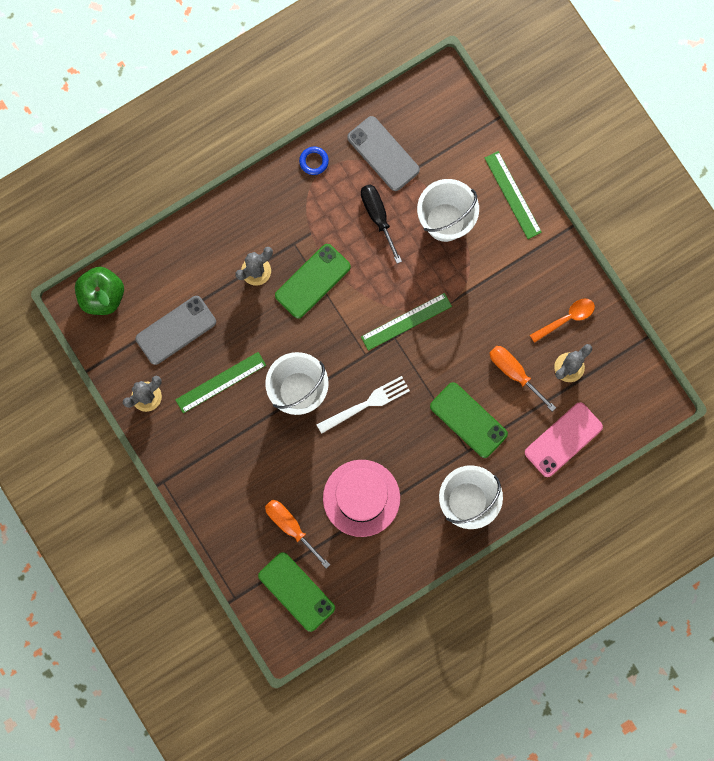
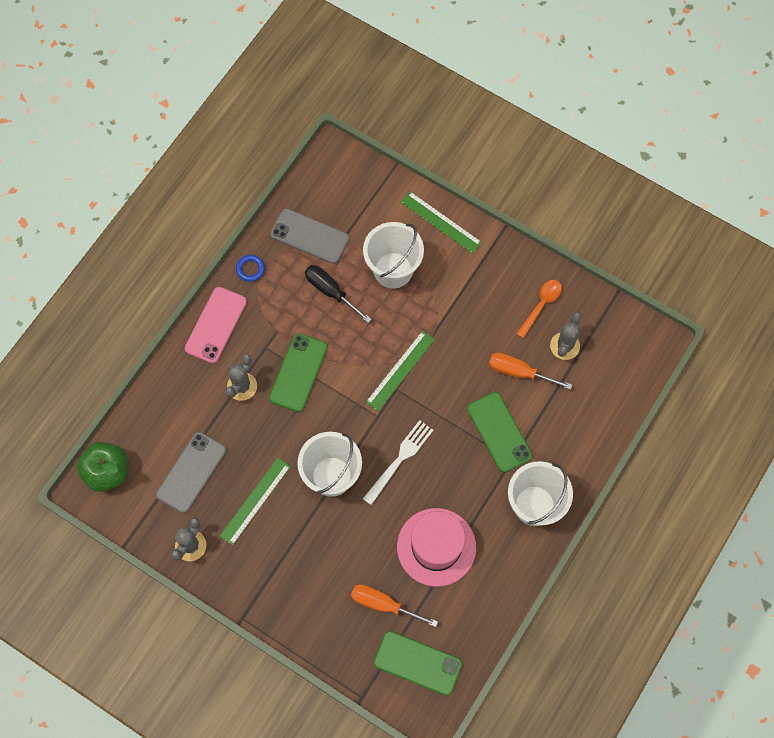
camera: 25 degrees left, 10 degrees down
(468, 420) = (499, 432): green phone -> green phone turned 45 degrees clockwise
(563, 439) = (592, 411): pink phone -> pink phone (215, 325)

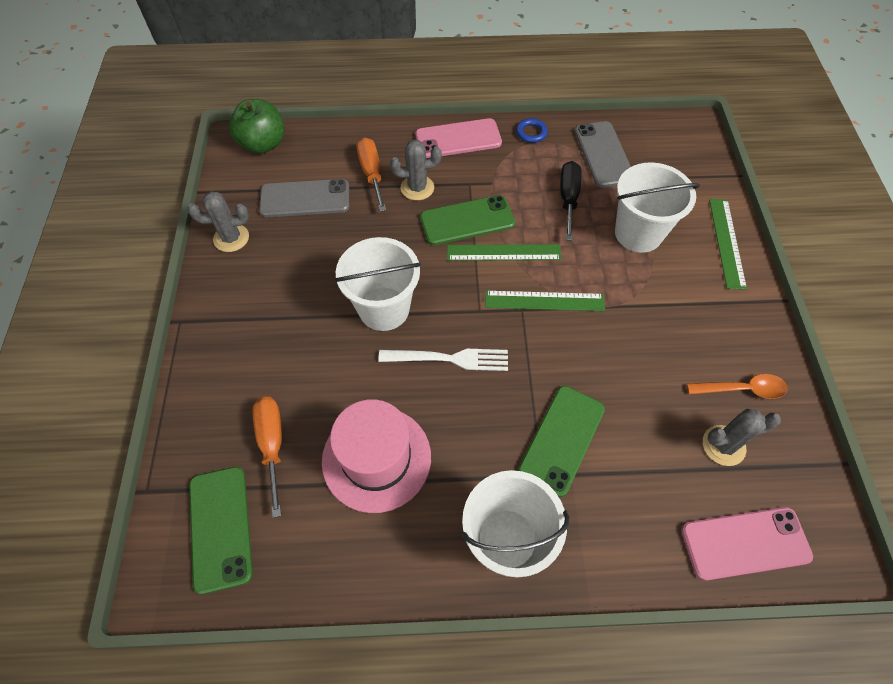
camera: 55 degrees right, 10 degrees down
(255, 501) = (311, 261): green ruler -> green ruler (503, 252)
(519, 372) = (647, 415): orange screwdriver -> orange screwdriver (372, 173)
(621, 382) = (745, 543): none -> pink phone

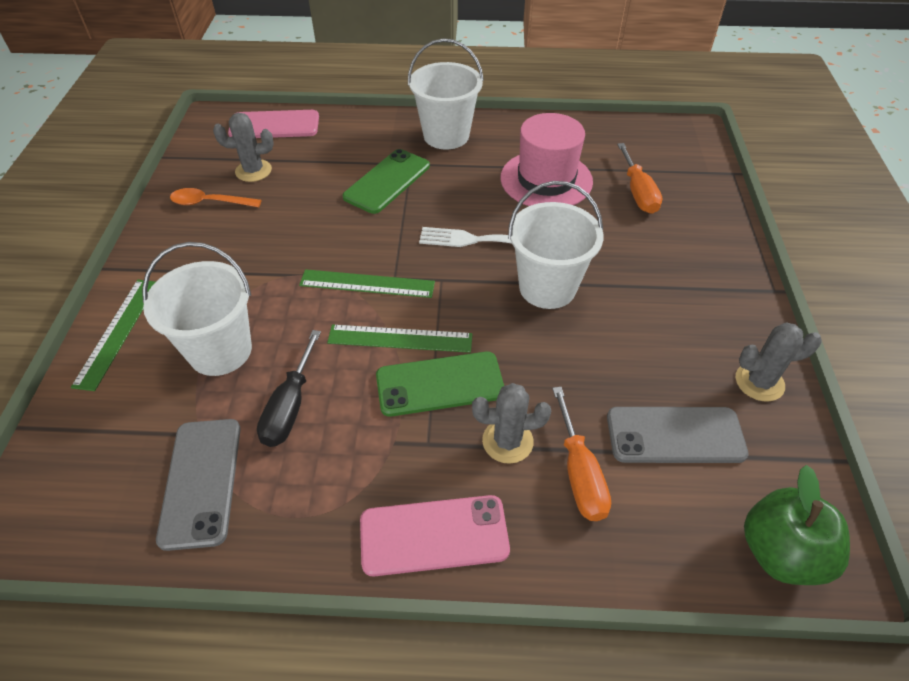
camera: 175 degrees left, 10 degrees down
(220, 528) = (663, 152): green phone -> none
(531, 133) = (303, 539): blue ring -> none

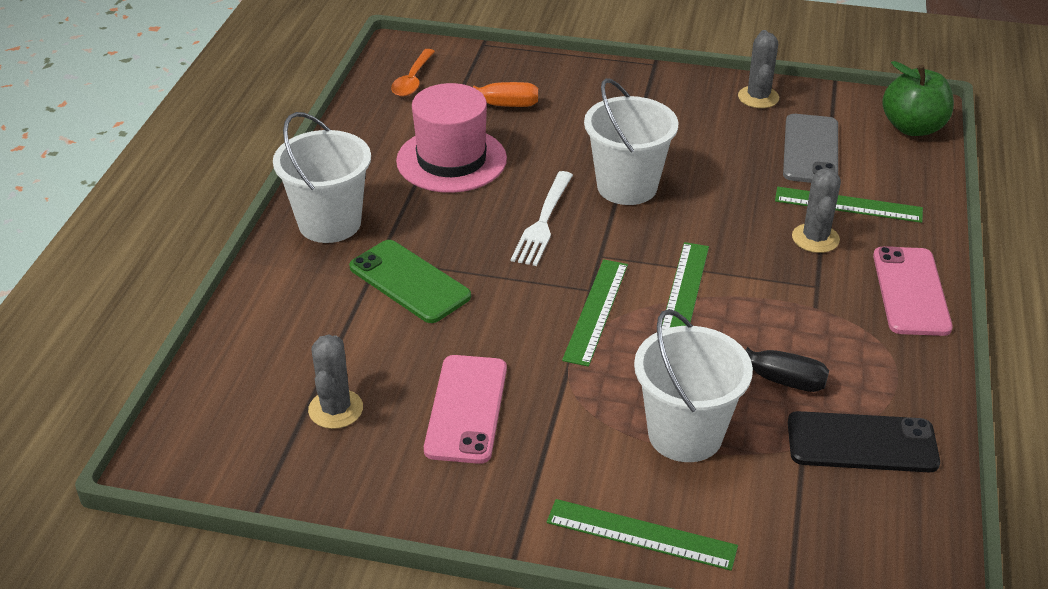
camera: 80 degrees left, 10 degrees down
(201, 482) = (862, 443): grey phone -> black phone
(210, 203) = (396, 455): orange spoon -> orange spoon (413, 80)
(274, 125) = (224, 386): pink phone -> pink phone (466, 409)
(439, 384) = (747, 271): green phone -> none
(579, 473) = (848, 205): orange screwdriver -> green ruler

